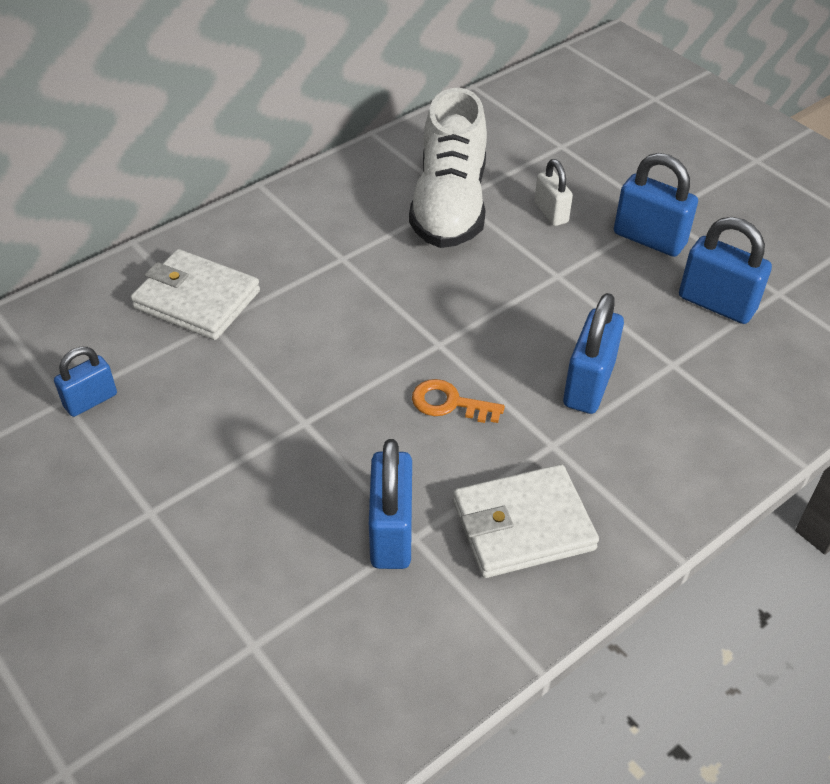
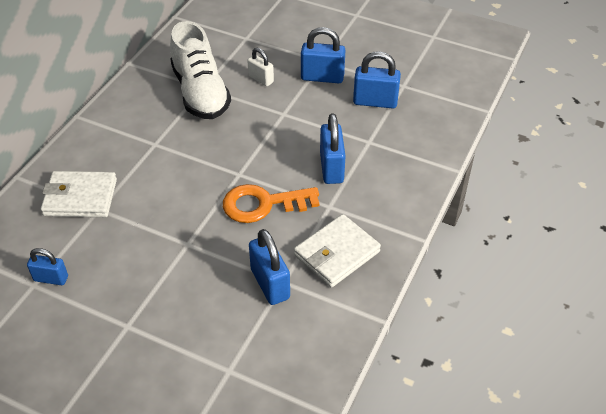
camera: 25 degrees left, 0 degrees up
(91, 400) = (51, 278): blue padlock -> blue padlock turned 75 degrees clockwise
(449, 403) = (263, 204): orange key -> orange key, size x1.75

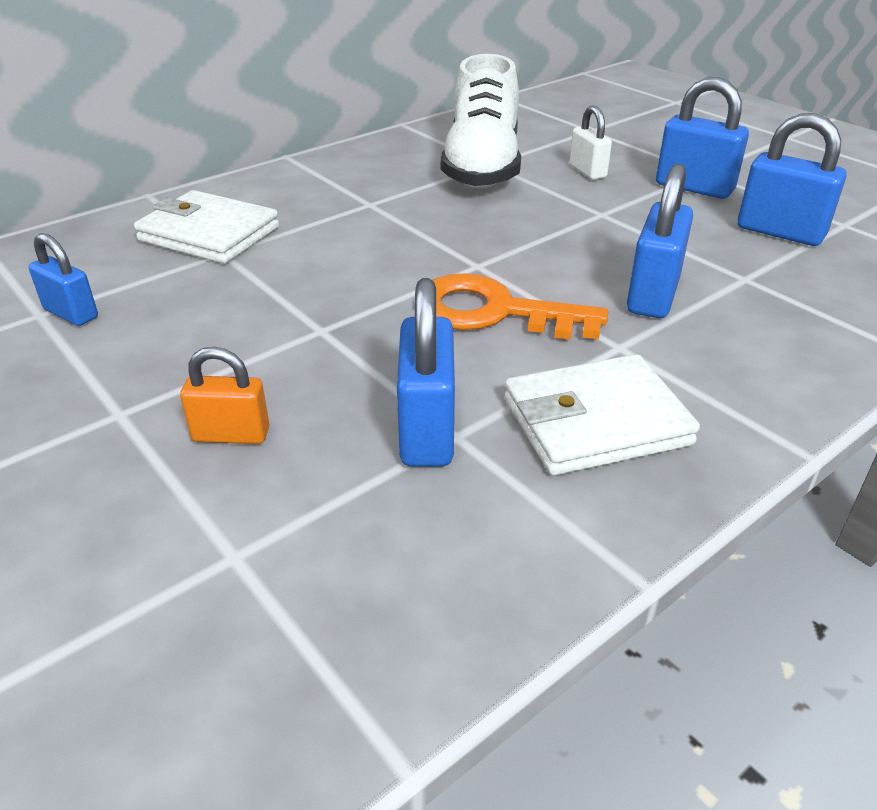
camera: 25 degrees right, 10 degrees down
(187, 317) = (231, 435): none -> orange padlock

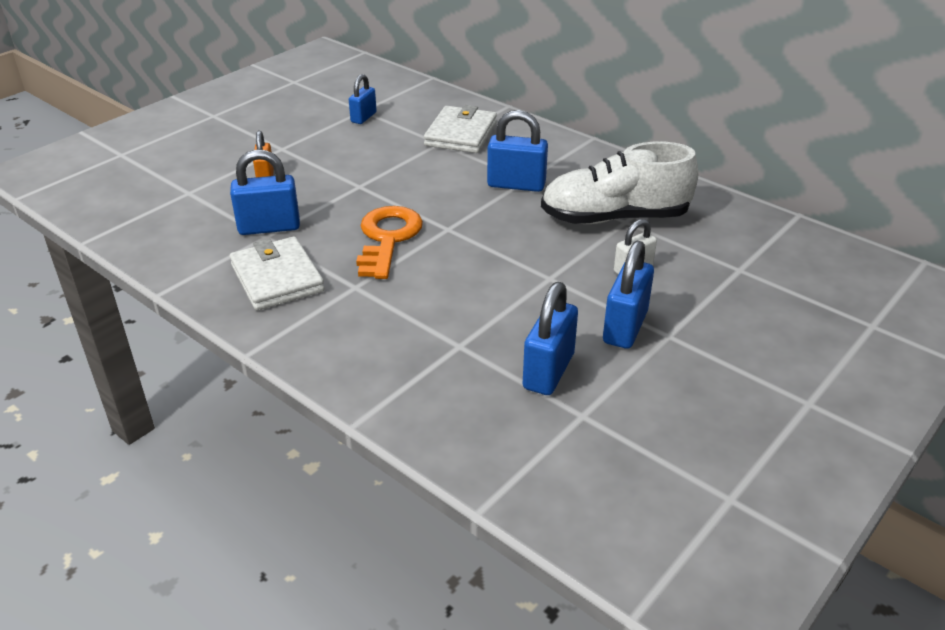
camera: 80 degrees right, 0 degrees up
(652, 295) = (422, 300): blue padlock -> blue padlock (516, 185)

